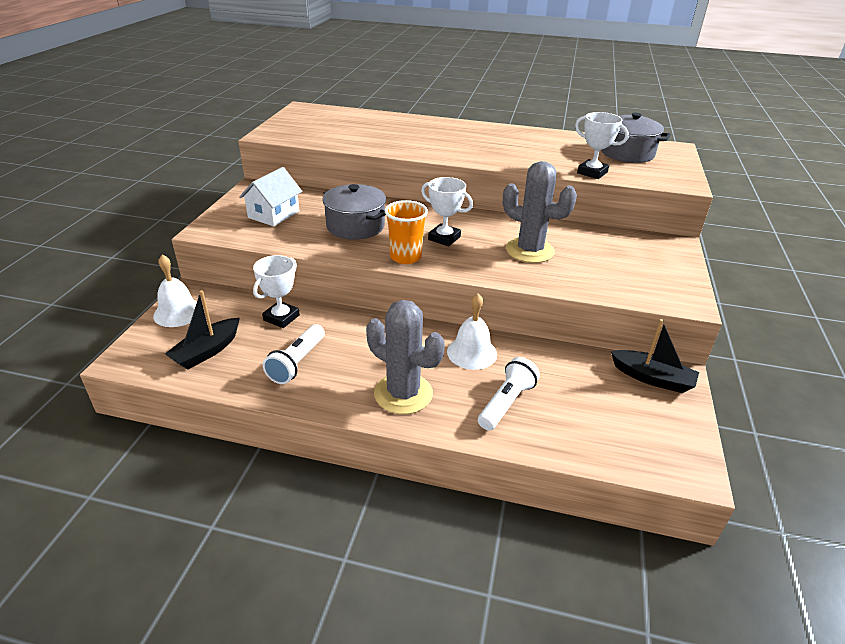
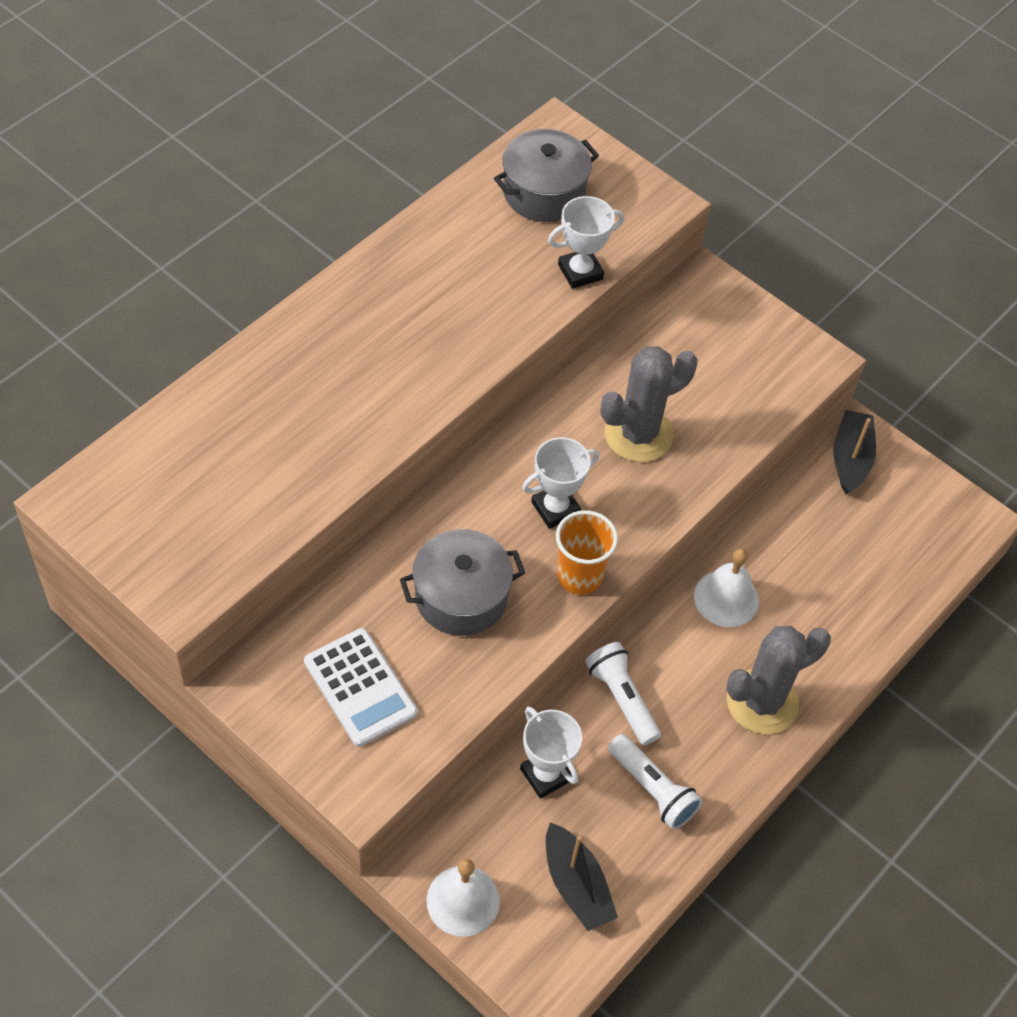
camera: 65 degrees left, 20 degrees up
(274, 214) = (360, 687): white house -> white calculator
(506, 403) = (822, 612): white flashlight -> white flashlight (621, 698)
(652, 378) = (850, 459): black boat -> black boat turned 45 degrees counterclockwise

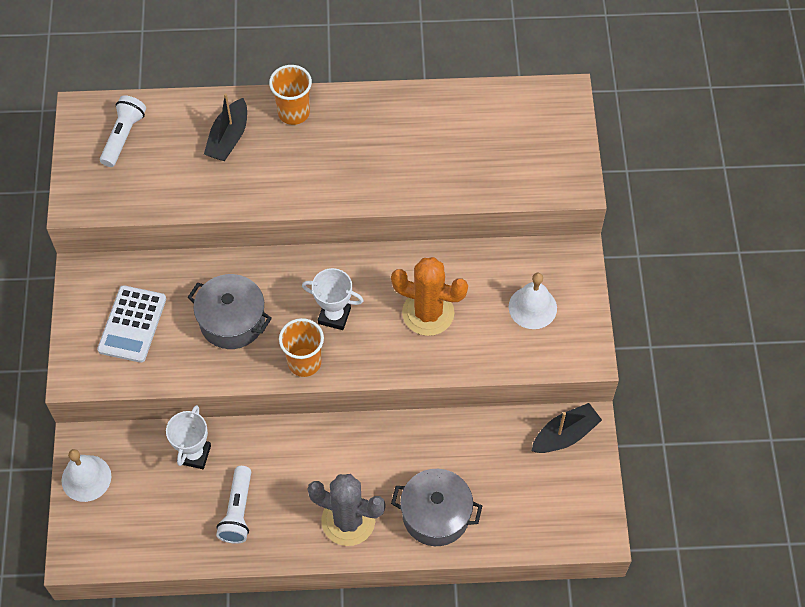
camera: 50 degrees right, 5 degrees up
(313, 331) = (293, 112): none -> orange cup
(544, 192) = (512, 127): grey pot -> grey pot (436, 515)
(576, 885) = (146, 522): black boat -> black boat (228, 138)
(580, 272) = (477, 190): white trophy -> none
(621, 698) = (277, 451): white flashlight -> white flashlight (123, 136)
(638, 434) = (428, 313): grey cactus -> orange cactus
(726, 598) = (396, 449): white bell -> white bell (532, 307)

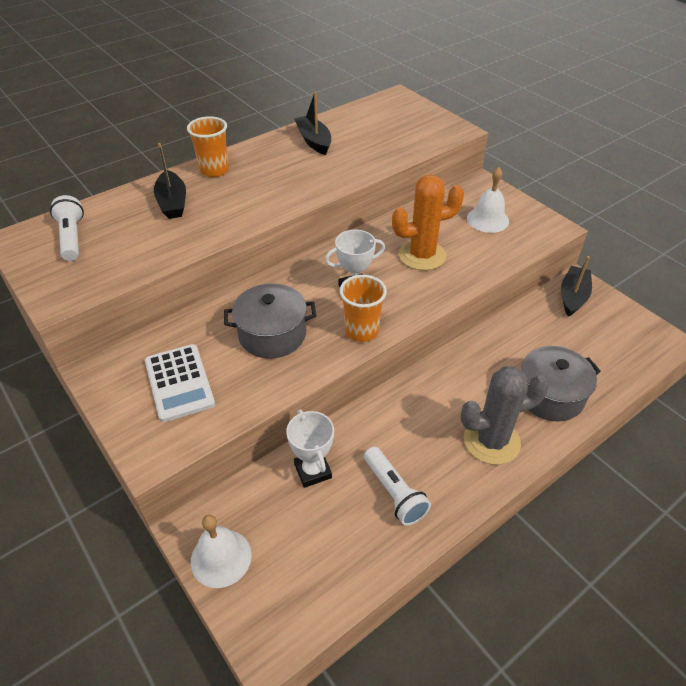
camera: 35 degrees left, 15 degrees down
(417, 121) = (314, 141): none -> black boat

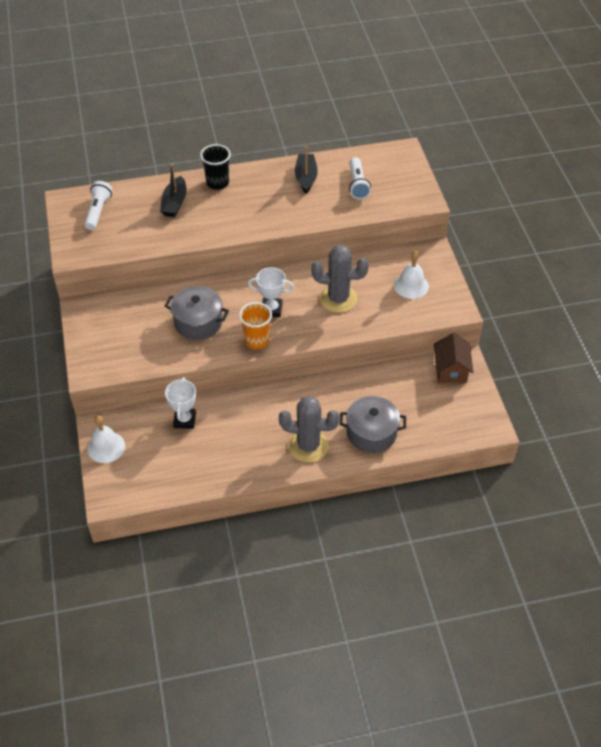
camera: 25 degrees right, 5 degrees up
(179, 382) = (125, 334): white calculator -> none
(214, 170) = (217, 183): orange cup -> black cup
(394, 493) = (225, 452): white flashlight -> white flashlight (357, 184)
(422, 255) = (338, 299): orange cactus -> grey cactus
(573, 296) = (451, 369): black boat -> brown house

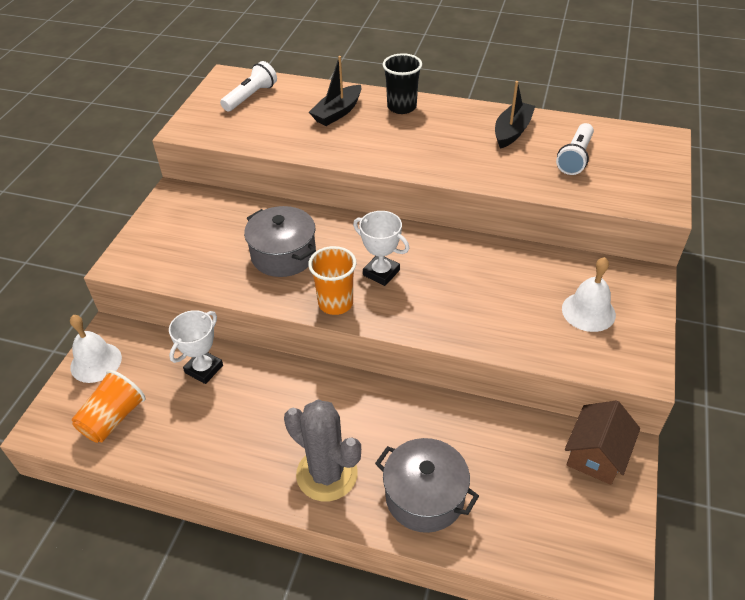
camera: 30 degrees right, 5 degrees down
(150, 474) = (113, 418): none -> orange cup
(338, 299) = (475, 291): grey cactus -> none

